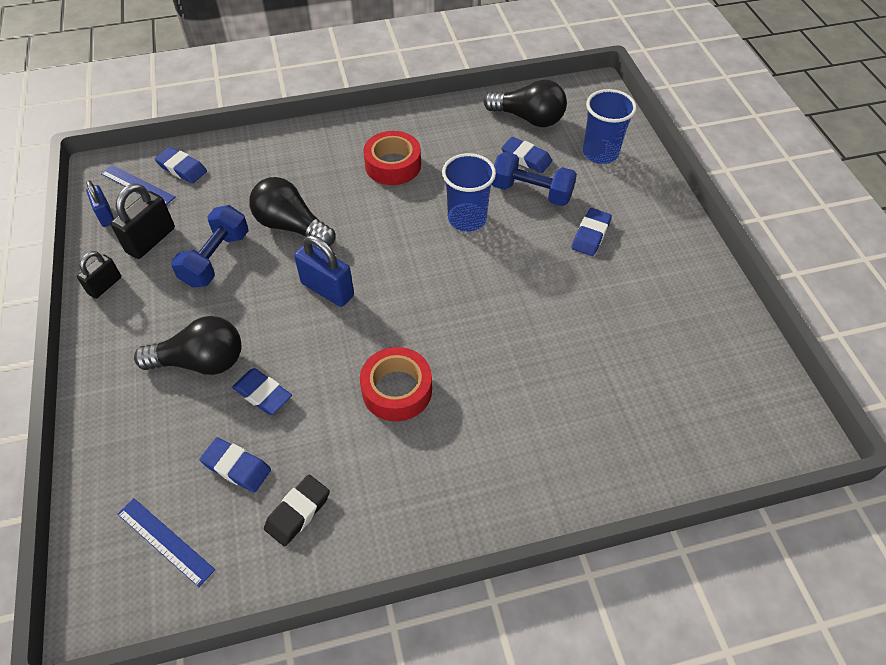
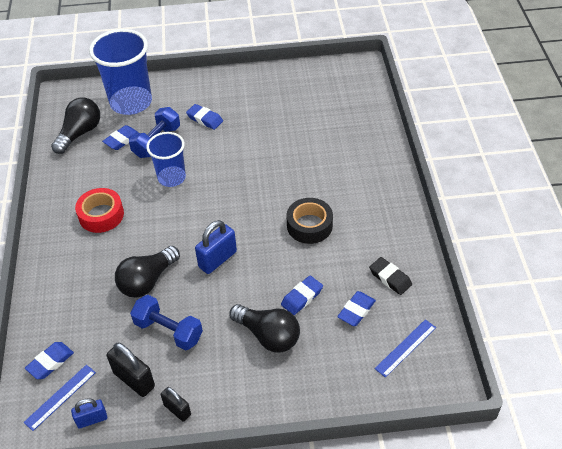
camera: 80 degrees left, 5 degrees down
(201, 362) = (268, 335): black light bulb -> black light bulb turned 120 degrees clockwise
(397, 390) = (309, 225): red tape -> black tape
(600, 153) = (131, 102): blue cup -> blue cup, size x1.64

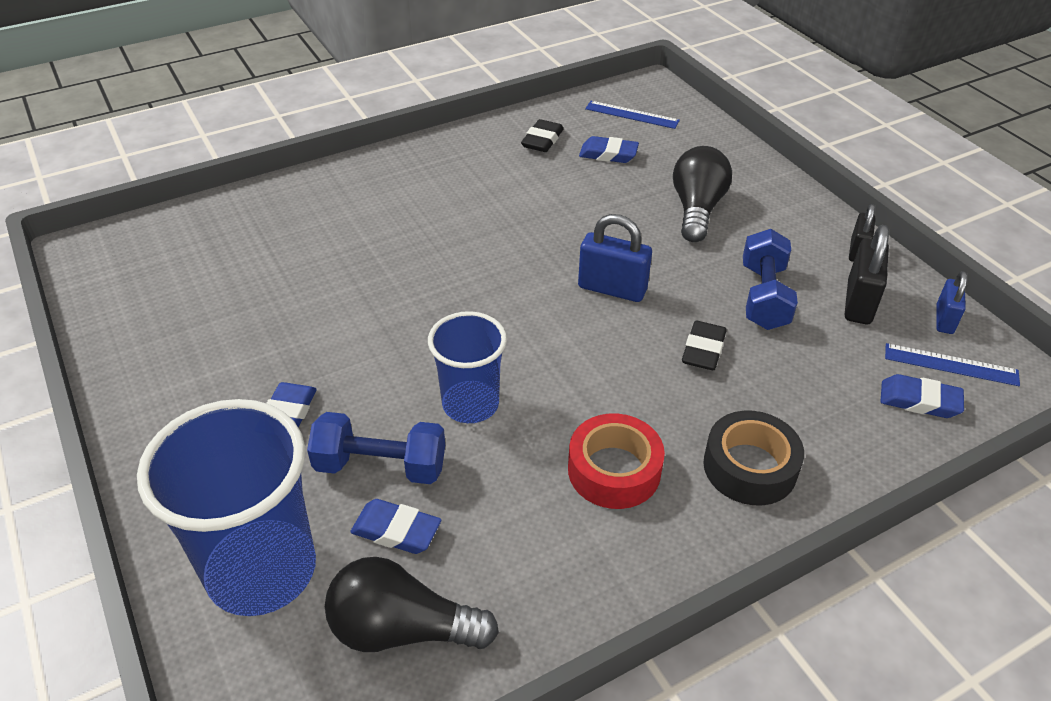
camera: 115 degrees left, 5 degrees down
(92, 419) = (944, 319): blue padlock -> blue padlock turned 60 degrees clockwise
(147, 281) = (703, 350): black light bulb -> black eraser
(302, 297) = (620, 197): blue eraser -> none
(309, 225) = (494, 219): black tape -> black tape (749, 467)

